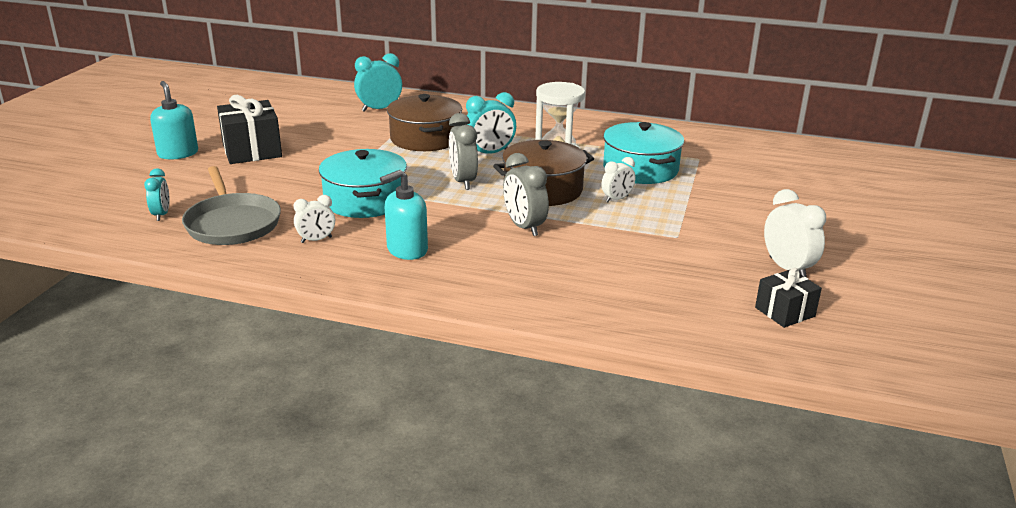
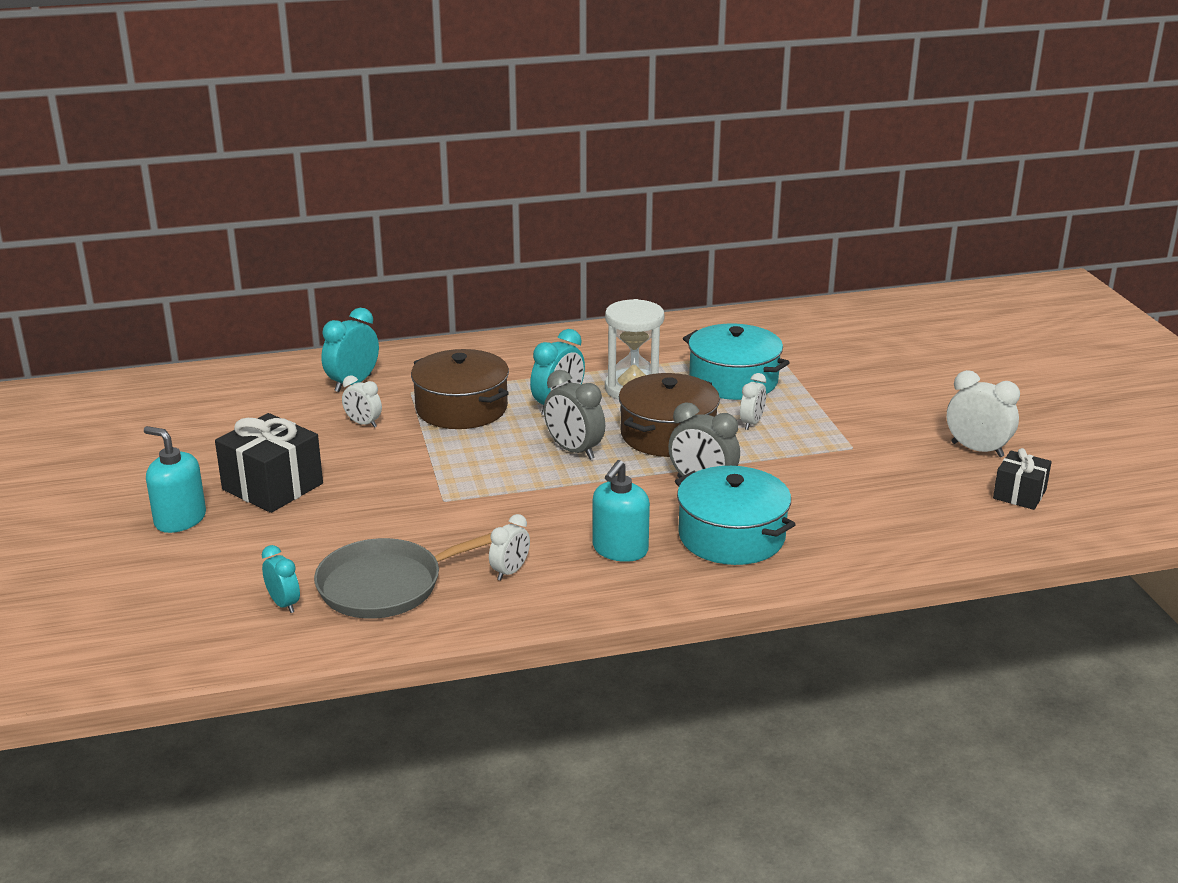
camera: 30 degrees left, 0 degrees up
(232, 223) = (386, 585): grey pan -> grey pan turned 120 degrees clockwise
(353, 131) = (363, 423): none -> white clock
(365, 200) = (499, 507): turquoise pot -> turquoise pot (731, 536)

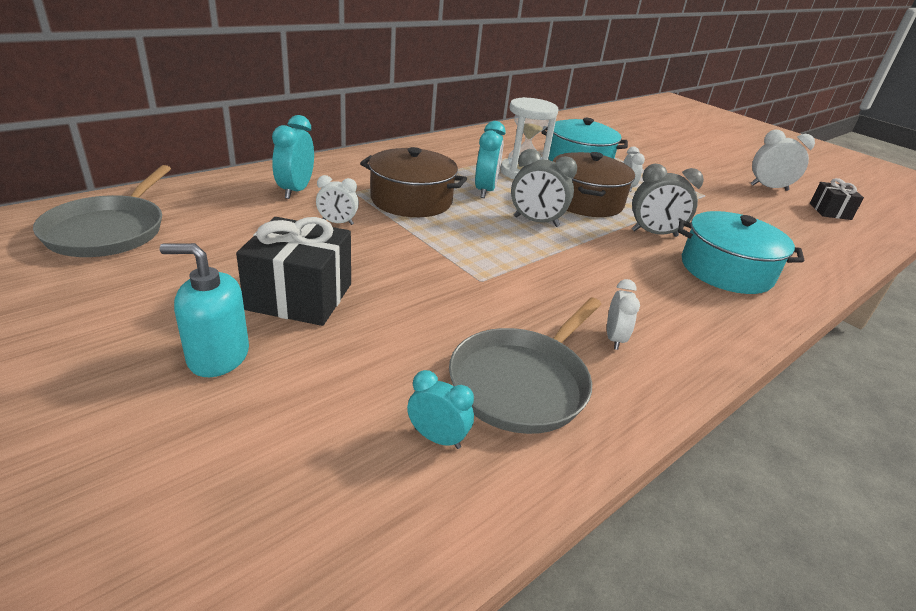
camera: 30 degrees left, 5 degrees up
(166, 405) = (109, 230): none -> grey pan
(620, 550) = (669, 297): turquoise soap dispenser -> none

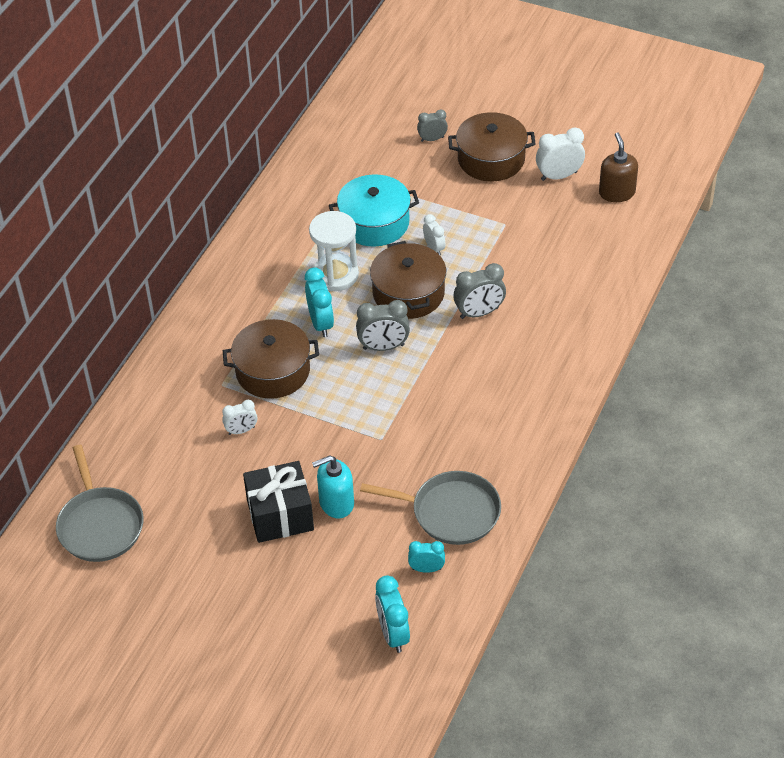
camera: 20 degrees left, 15 degrees up
(218, 356) = (276, 580): turquoise soap dispenser -> turquoise soap dispenser (336, 503)
(296, 190) = (177, 409): turquoise clock -> turquoise clock (393, 634)
(522, 382) = (451, 512): grey pan -> grey pan turned 90 degrees counterclockwise
(614, 338) = (489, 449): white clock -> none
(655, 143) = (432, 139): none -> grey clock
(704, 164) = (491, 159): none -> brown pot
(726, 270) = (544, 334): turquoise pot -> none
(830, 211) = (616, 193): black gift -> brown soap dispenser

